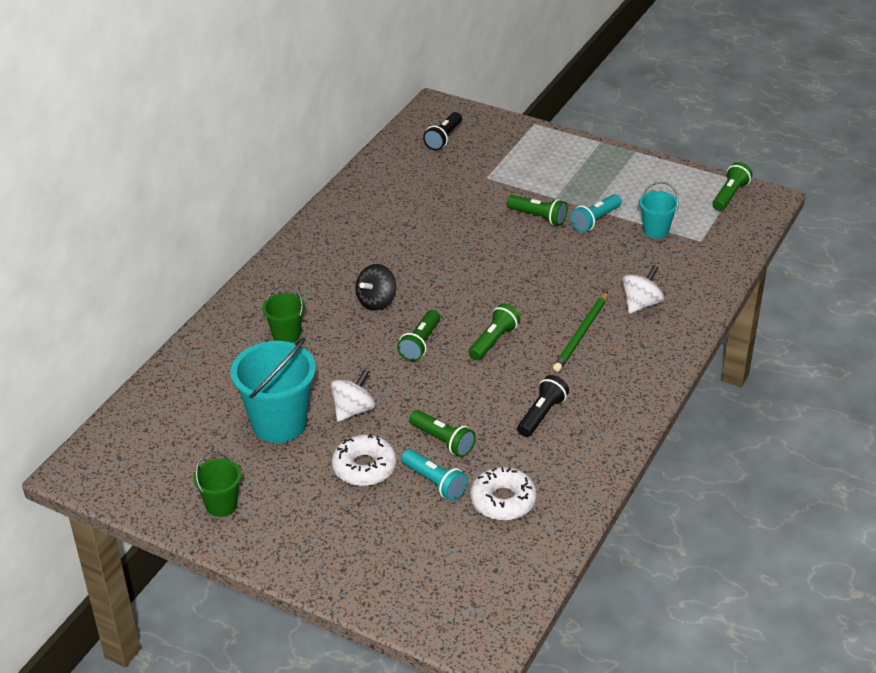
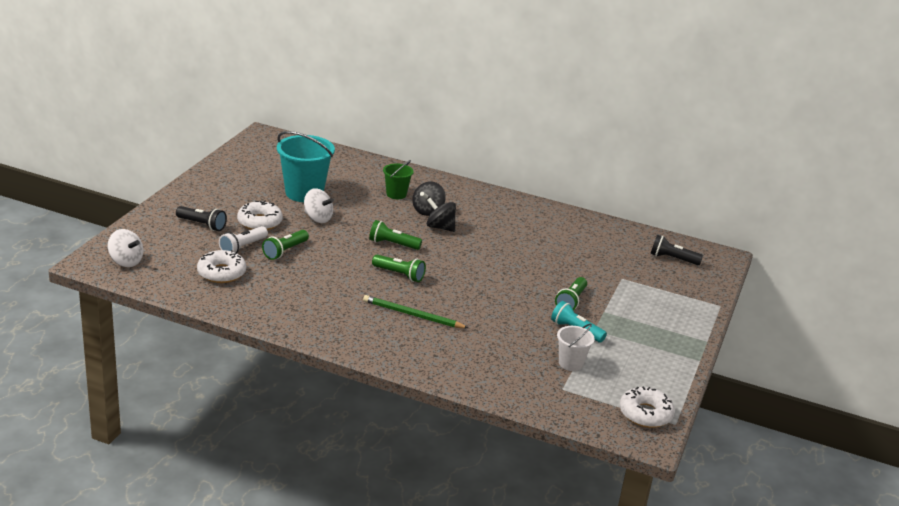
camera: 80 degrees right, 10 degrees down
(221, 505) = (229, 176): green bucket -> none
(333, 309) = (428, 211): none -> black spinning top
(434, 482) = (243, 247): turquoise flashlight -> white flashlight
(541, 414) = (313, 292): black flashlight -> black flashlight (202, 225)
(641, 304) = (458, 347): white spinning top -> white spinning top (126, 261)
(656, 230) = (571, 363): turquoise bucket -> white bucket
(729, 195) = (645, 414): green flashlight -> white donut

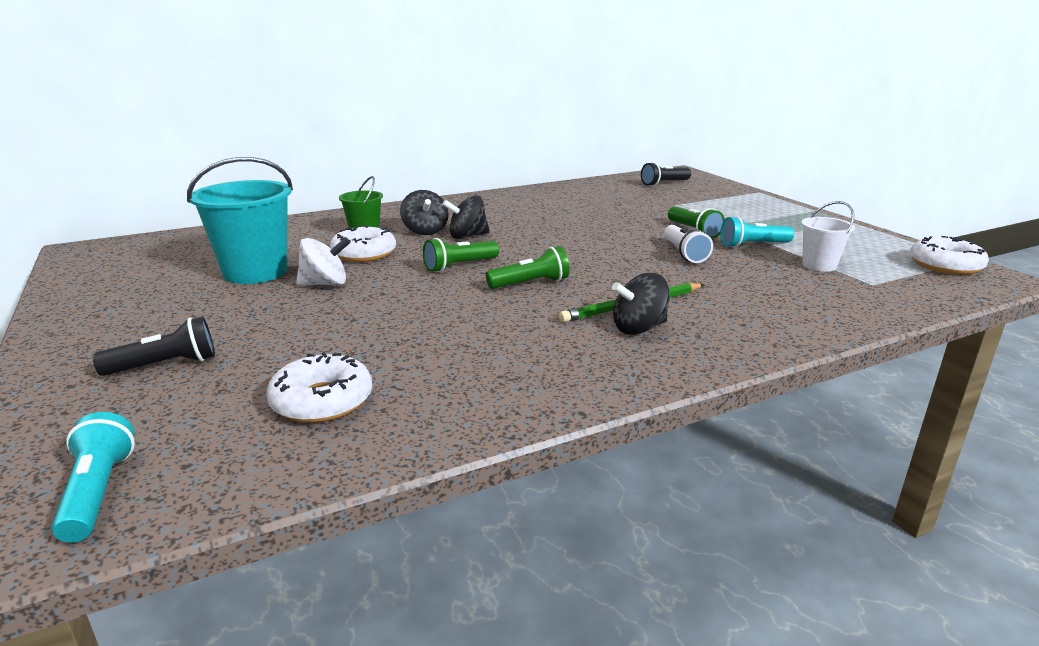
camera: 45 degrees left, 5 degrees down
(126, 261) = (98, 492): white spinning top -> turquoise flashlight
(243, 247) = (289, 356): white flashlight -> white flashlight (684, 253)
(259, 222) = (255, 321): white donut -> white donut (364, 254)
(285, 251) = (358, 330): green flashlight -> none
(387, 325) = (639, 328): none -> black spinning top

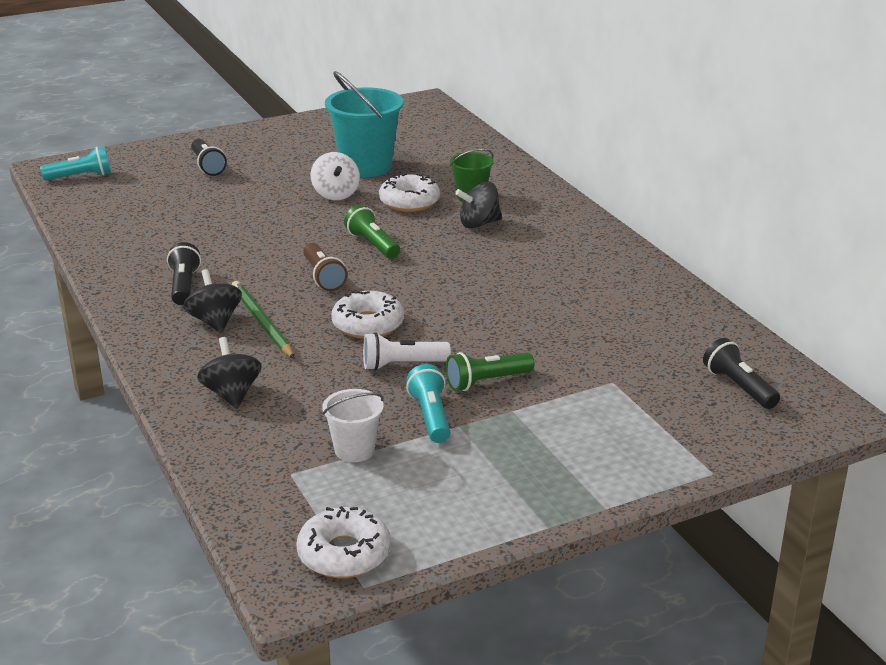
camera: 90 degrees right, 5 degrees up
(322, 401) = (145, 214): white donut -> white donut (368, 324)
(467, 236) = (462, 245): black spinning top -> black spinning top (231, 394)
(530, 283) = (323, 277): green flashlight -> brown flashlight
(557, 352) = (184, 286): none -> black flashlight

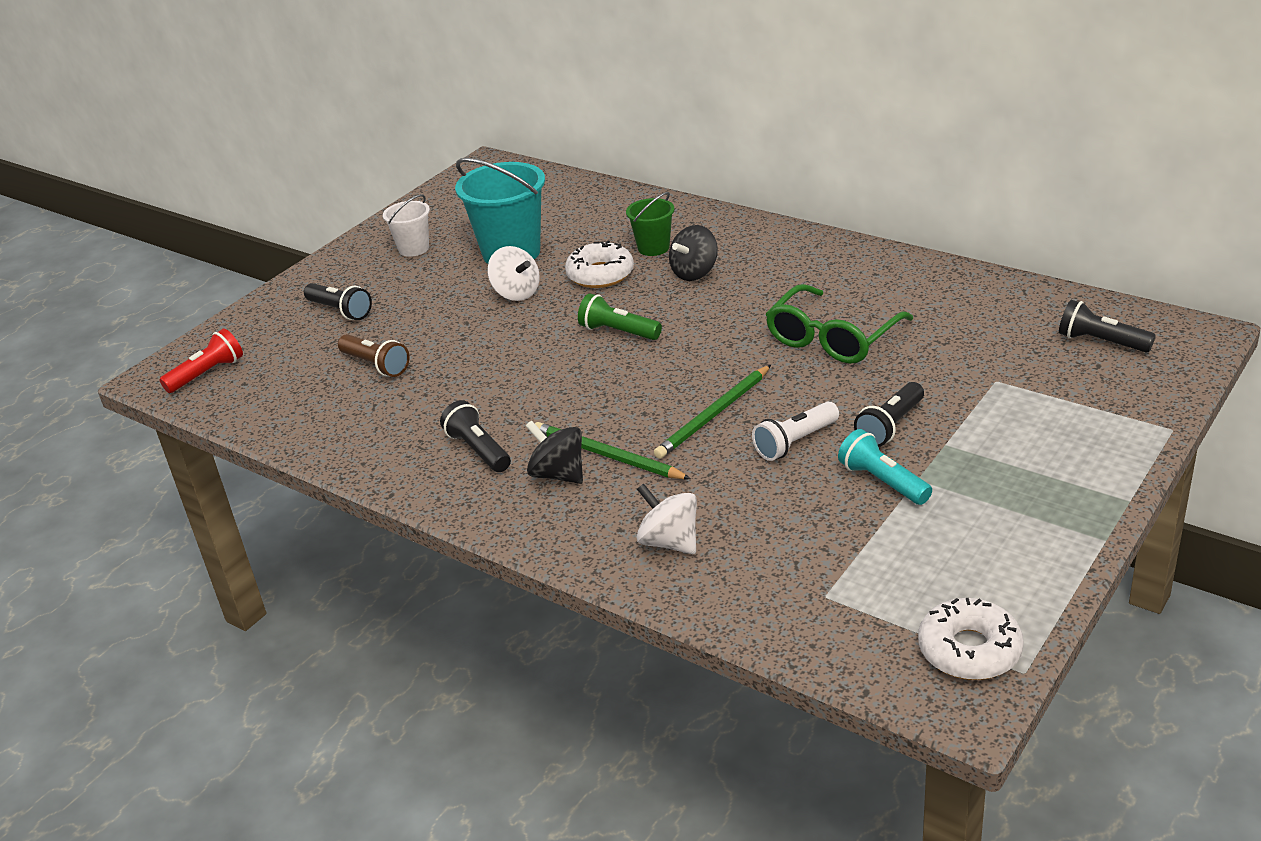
camera: 25 degrees left, 5 degrees up
(80, 176) = (207, 374): turquoise flashlight -> red flashlight
(231, 394) = (669, 542): black spinning top -> white spinning top
(323, 277) = (610, 384): brown flashlight -> brown flashlight (376, 365)
(354, 450) = (855, 545): white bucket -> white bucket (413, 248)
(368, 324) = (713, 415): white donut -> green pencil
(487, 382) = (890, 426): green flashlight -> black flashlight
(523, 305) = (832, 338): none -> green glasses

